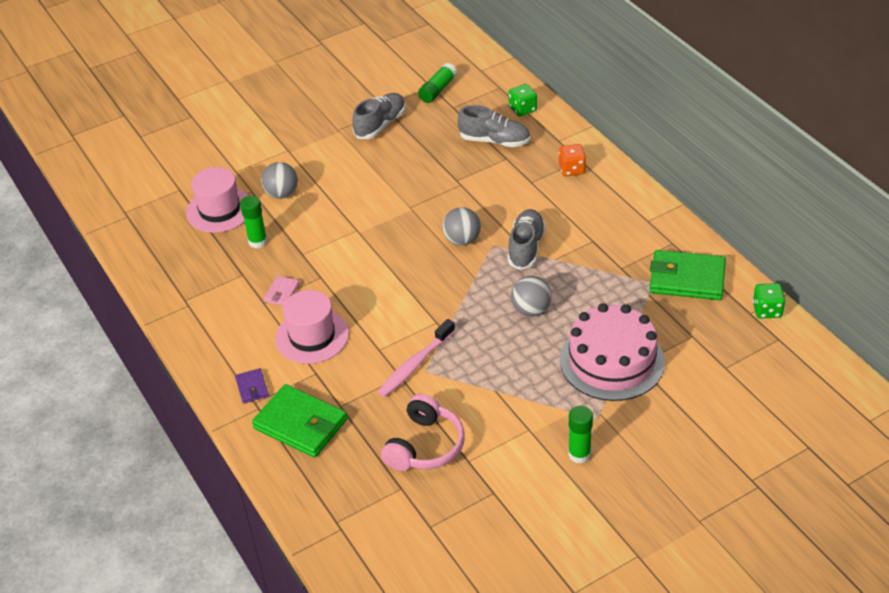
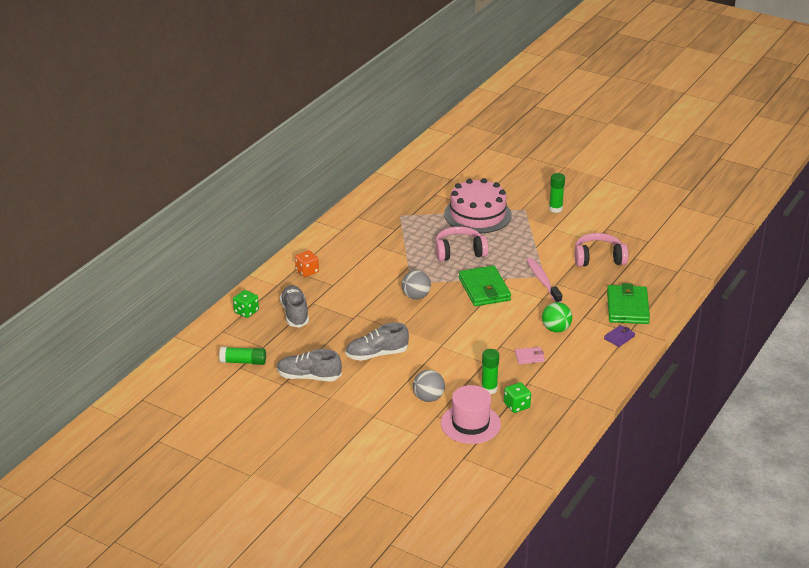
camera: 120 degrees left, 10 degrees down
(312, 336) = (556, 329): pink hat -> green ball
(415, 365) = (542, 281): pink toothbrush -> pink toothbrush turned 120 degrees counterclockwise
(526, 247) = (403, 269): grey shoe -> grey shoe (376, 354)
(531, 310) = (459, 252): grey ball -> pink headphones
(687, 279) = (387, 205): green wallet -> green wallet (484, 289)
(767, 310) = (394, 175): green dice -> green dice (516, 406)

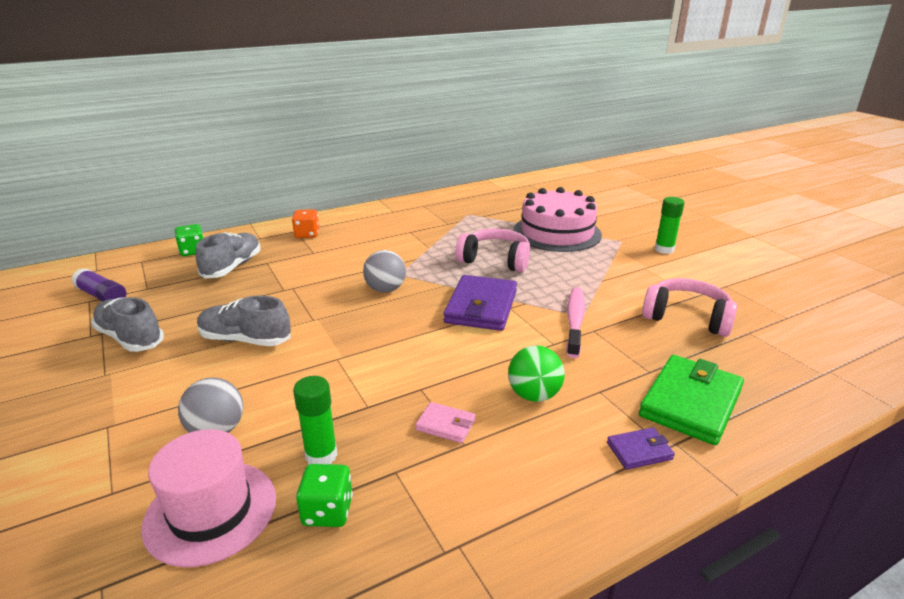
camera: 30 degrees right, 5 degrees down
(243, 362) = (102, 296): green glue stick -> purple glue stick
(484, 289) = (481, 307): green wallet -> purple wallet

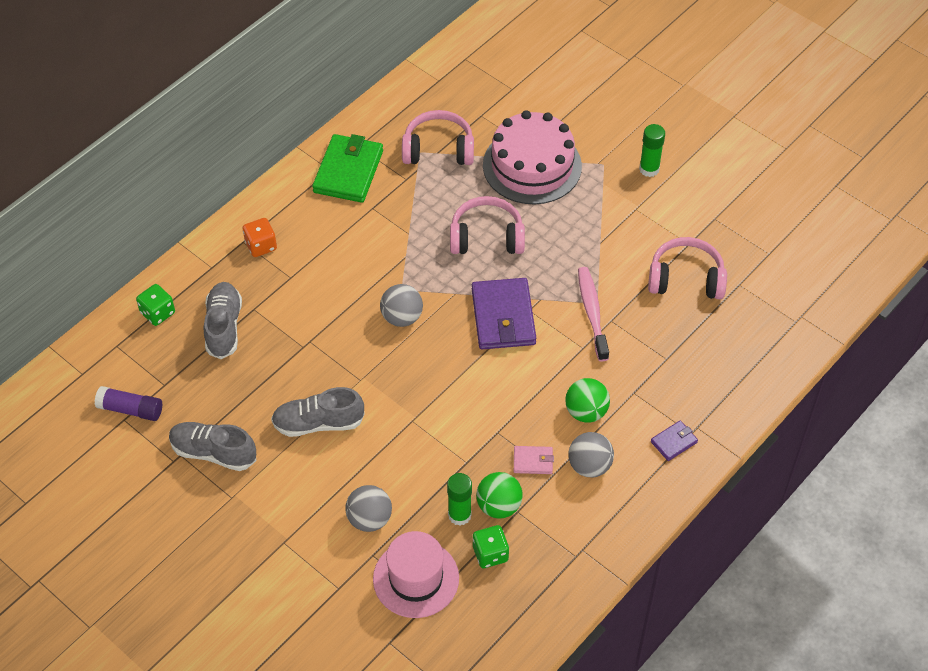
camera: 20 degrees left, 25 degrees up
(375, 459) = (499, 506): none -> green ball
(483, 215) = (438, 149): none -> pink headphones
(515, 447) = (589, 466): none -> grey ball
(690, 403) = (701, 384): green wallet -> green wallet (348, 171)

